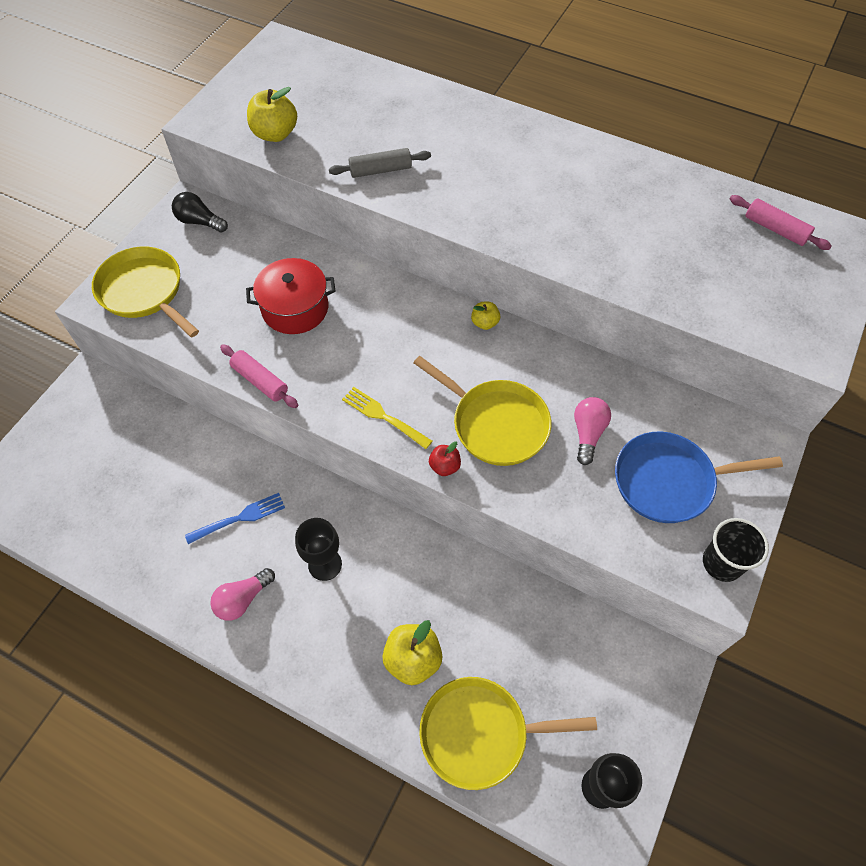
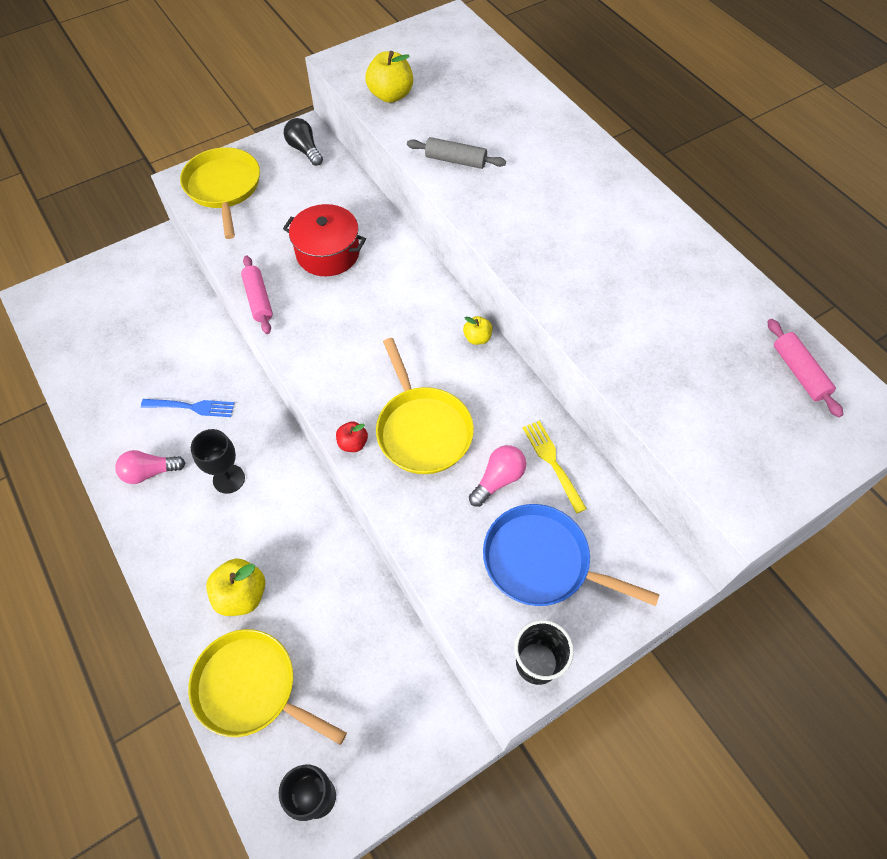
camera: 30 degrees right, 0 degrees up
(384, 416) = (334, 376): yellow fork -> yellow fork (553, 462)

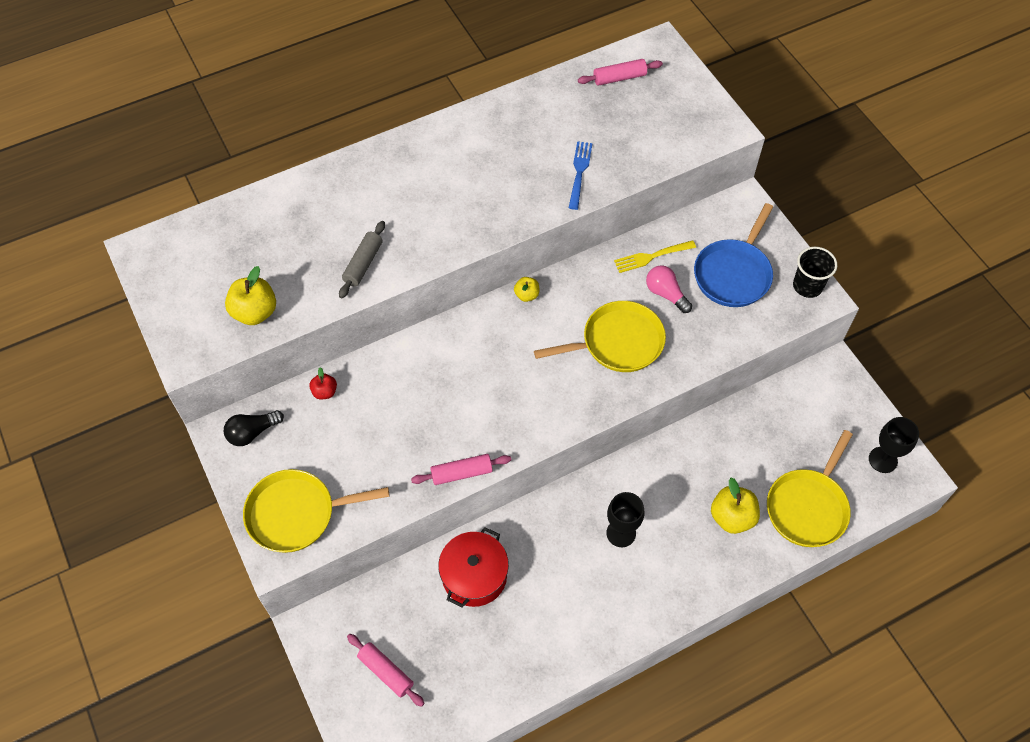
camera: 85 degrees left, 0 degrees up
(110, 299) = (386, 672): none -> pink rolling pin
(150, 472) = (610, 605): pink light bulb -> none
(192, 407) = (539, 572): blue fork -> blue fork (579, 172)
(328, 253) = (409, 411): red pot -> red pot (474, 575)
(353, 443) = (629, 394): red apple -> red apple (325, 392)

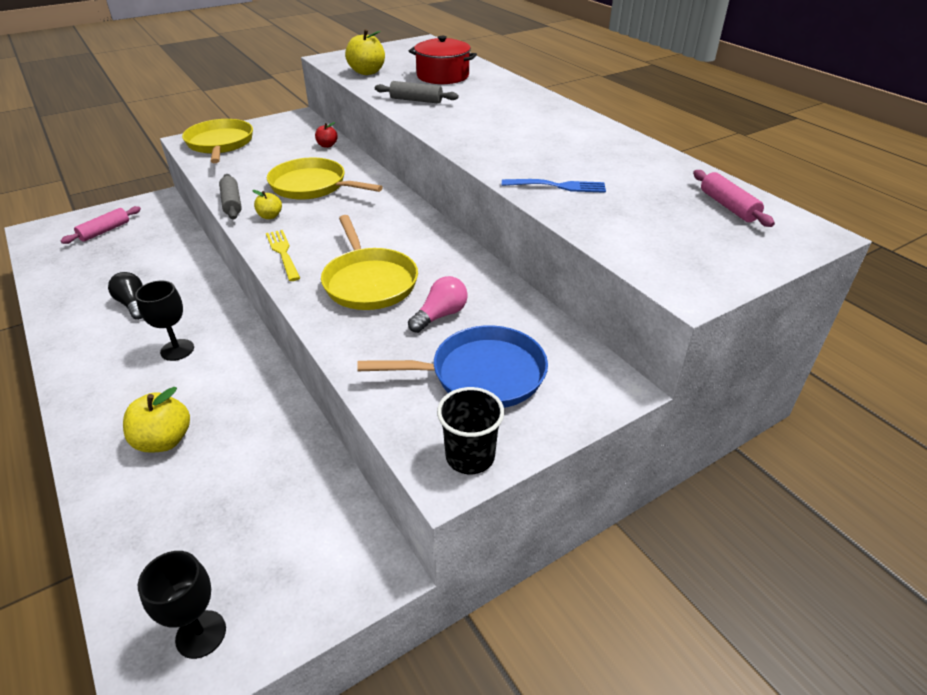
camera: 85 degrees right, 20 degrees down
(252, 432) = (295, 125): black light bulb -> black light bulb (133, 304)
(461, 473) = (232, 203): pink rolling pin -> grey rolling pin
(474, 575) = (169, 265): red pot -> red pot (443, 76)
(526, 295) = (430, 225): yellow apple -> yellow apple (270, 216)
(651, 256) = (496, 303): yellow fork -> yellow fork (283, 253)
(733, 274) = (481, 375): blue pan -> blue pan turned 150 degrees clockwise
(808, 507) = (151, 523): yellow pan -> yellow pan (312, 186)

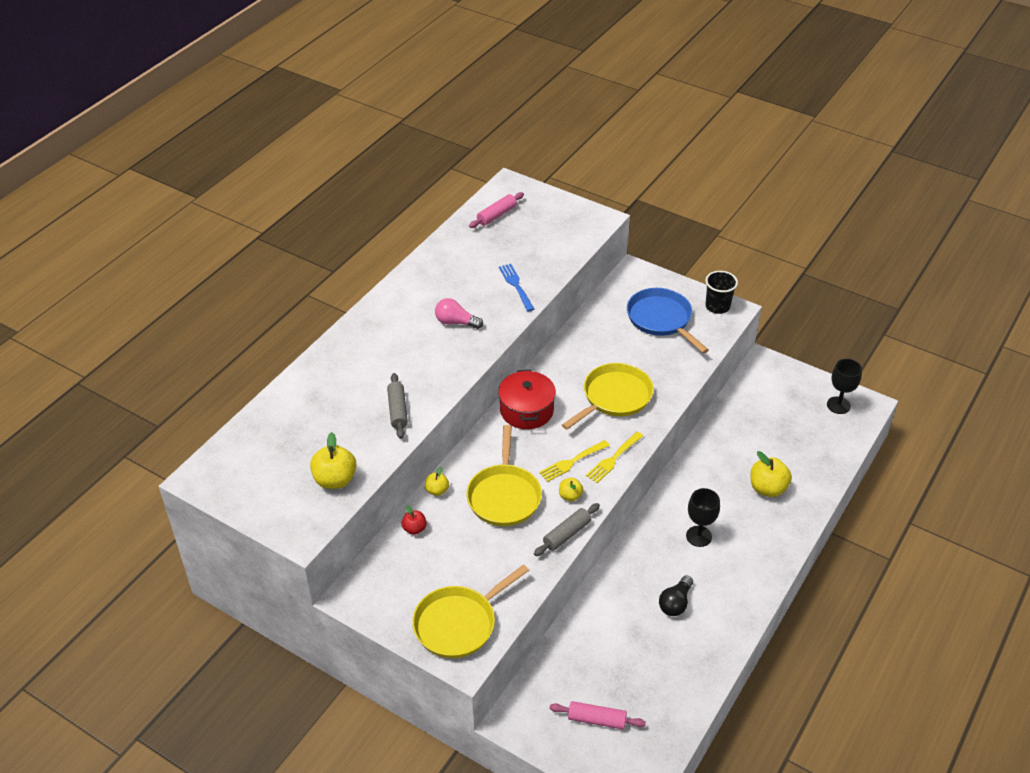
camera: 115 degrees left, 5 degrees up
(309, 228) = (572, 462): none -> yellow fork
(355, 160) = (437, 490): none -> yellow apple
(440, 315) = (624, 352): pink light bulb -> pink light bulb (456, 322)
(443, 76) = (319, 417): red pot -> red pot (526, 410)

